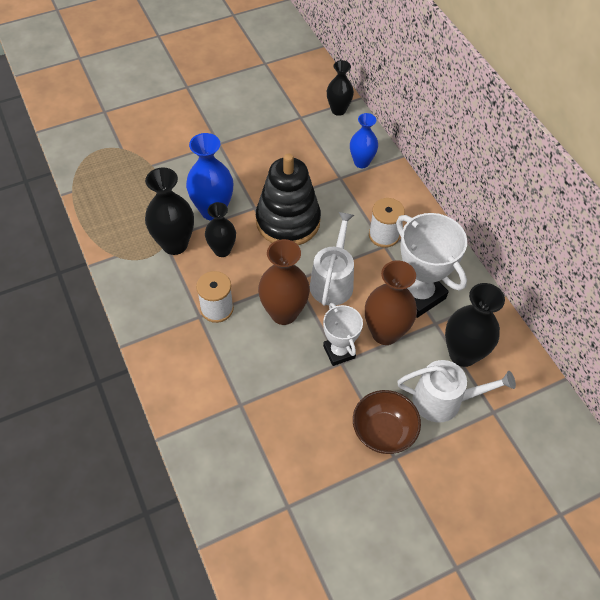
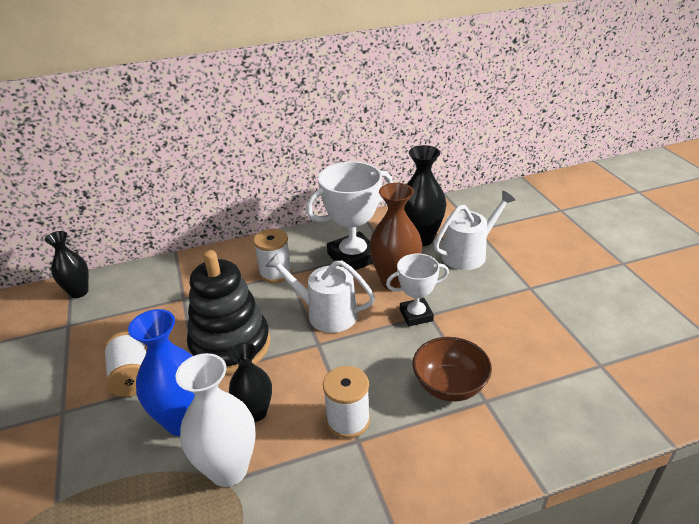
camera: 80 degrees left, 20 degrees down
(175, 244) = (228, 469): black vase -> white vase
(251, 170) = (132, 377): none -> white spool
(284, 313) = (362, 356): brown vase -> none
(361, 162) = (169, 280): blue vase -> none
(383, 431) = (504, 292): brown bowl -> brown bowl (449, 385)
(443, 400) = (468, 254): white watering can -> white watering can turned 45 degrees clockwise

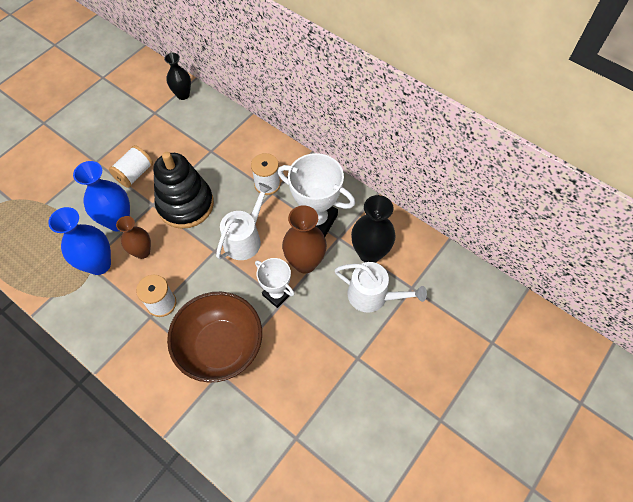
camera: 55 degrees right, 25 degrees up
(228, 469) = (99, 264): white vase -> blue vase
(255, 412) = (142, 252): black vase -> brown vase
(326, 313) = (245, 239): white watering can -> white watering can turned 45 degrees clockwise
(449, 385) = (220, 347): brown bowl -> brown bowl, size x1.61

